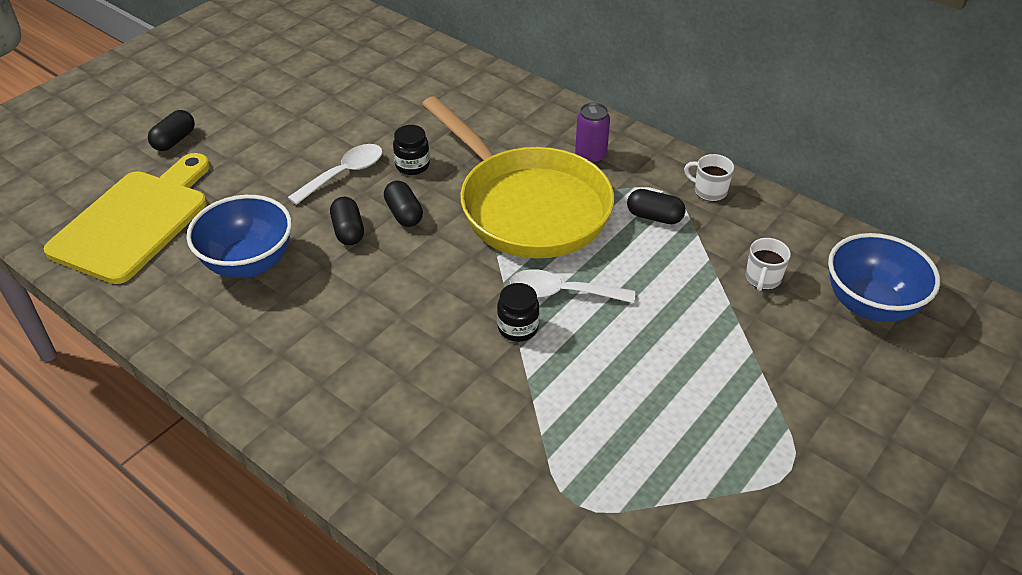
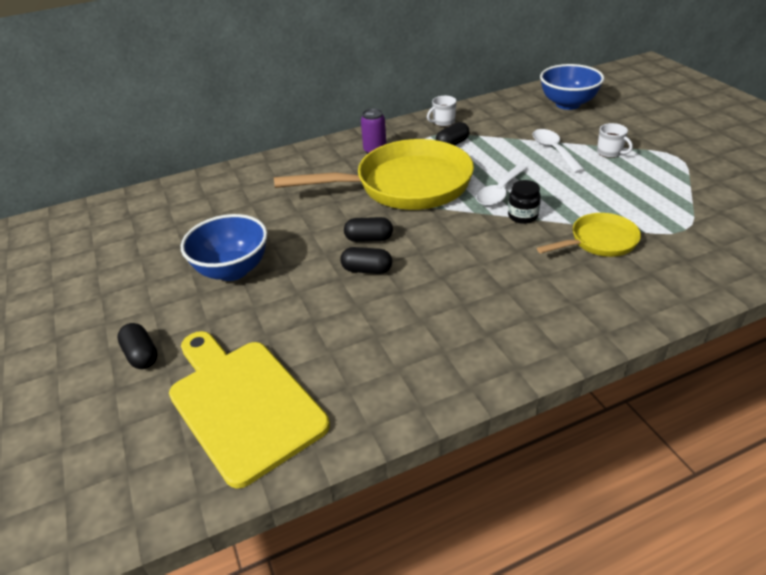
camera: 60 degrees left, 5 degrees down
(249, 263) = (364, 333): blue bowl -> blue bowl (232, 270)
(344, 174) = (294, 258): white spoon -> white spoon (554, 150)
(412, 165) = (316, 223): black jar -> none
(498, 415) = (599, 242): none -> yellow pan
(762, 279) = (529, 126): white mug -> white mug (610, 152)

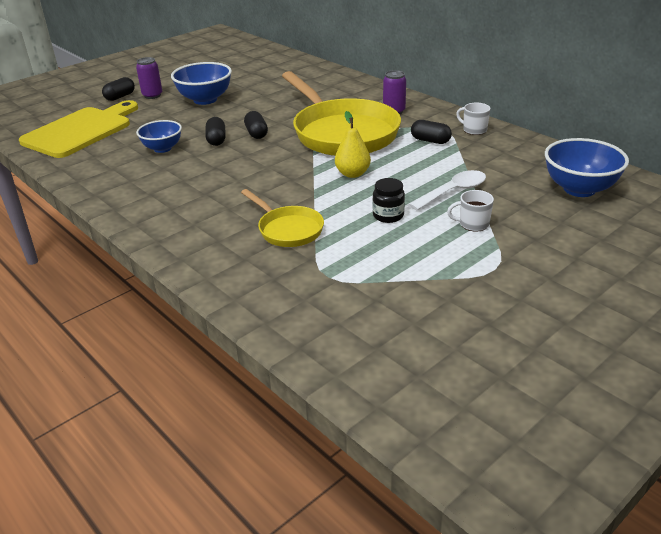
camera: 70 degrees right, 5 degrees down
(170, 319) = (152, 95): none -> purple can
(364, 317) = (162, 148): none -> blue bowl
(499, 192) = (352, 174): white spoon -> yellow pear
(522, 216) = (316, 189): black jar -> black jar (388, 216)
(610, 152) = (473, 224): white mug -> white mug turned 60 degrees clockwise

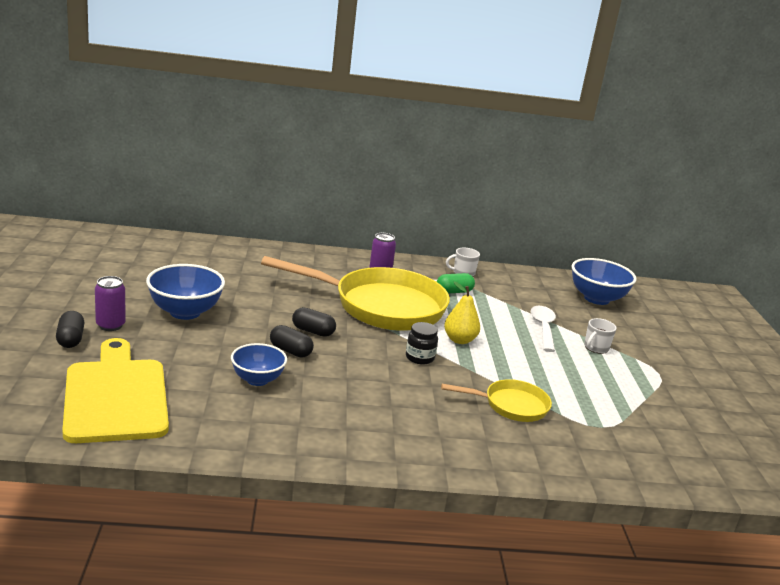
camera: 55 degrees left, 10 degrees down
(388, 216) = (544, 364): black jar -> black jar (419, 358)
(430, 141) = (454, 292): black capsule -> green capsule

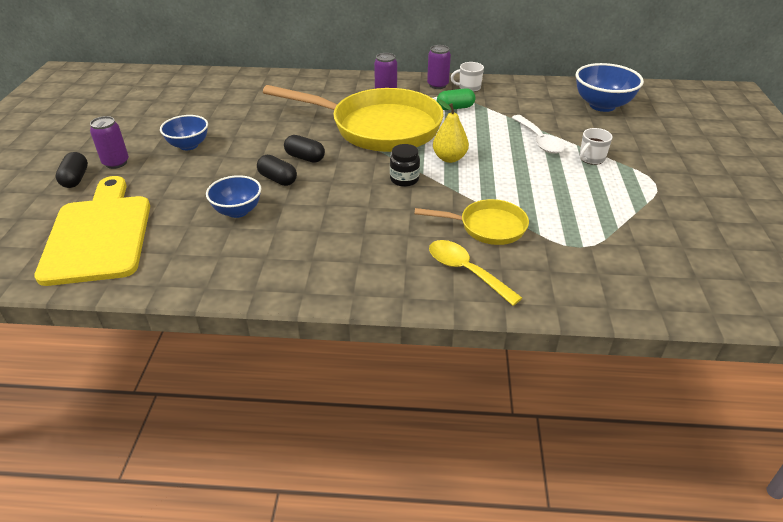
camera: 10 degrees right, 15 degrees up
(185, 312) = (188, 145): blue bowl -> blue bowl, size x0.65
(431, 268) = (437, 85): none -> purple can
(499, 444) = (466, 271): none -> yellow spoon
(543, 328) = (539, 140): white spoon -> white spoon turned 150 degrees clockwise

